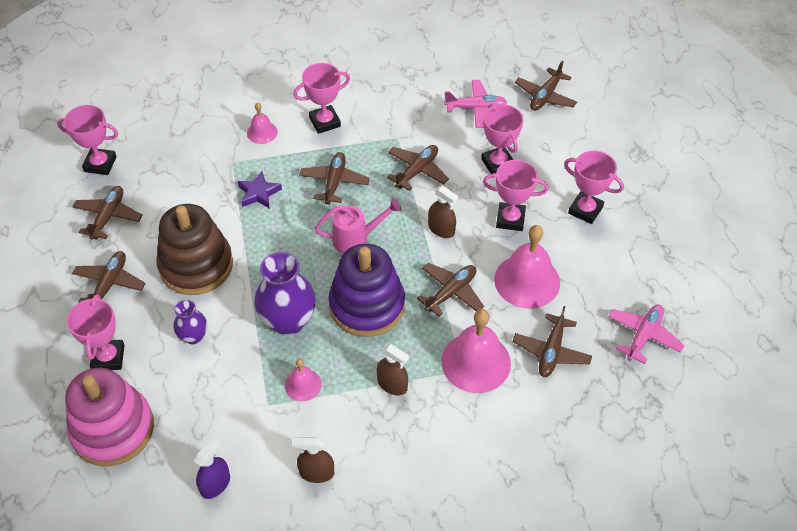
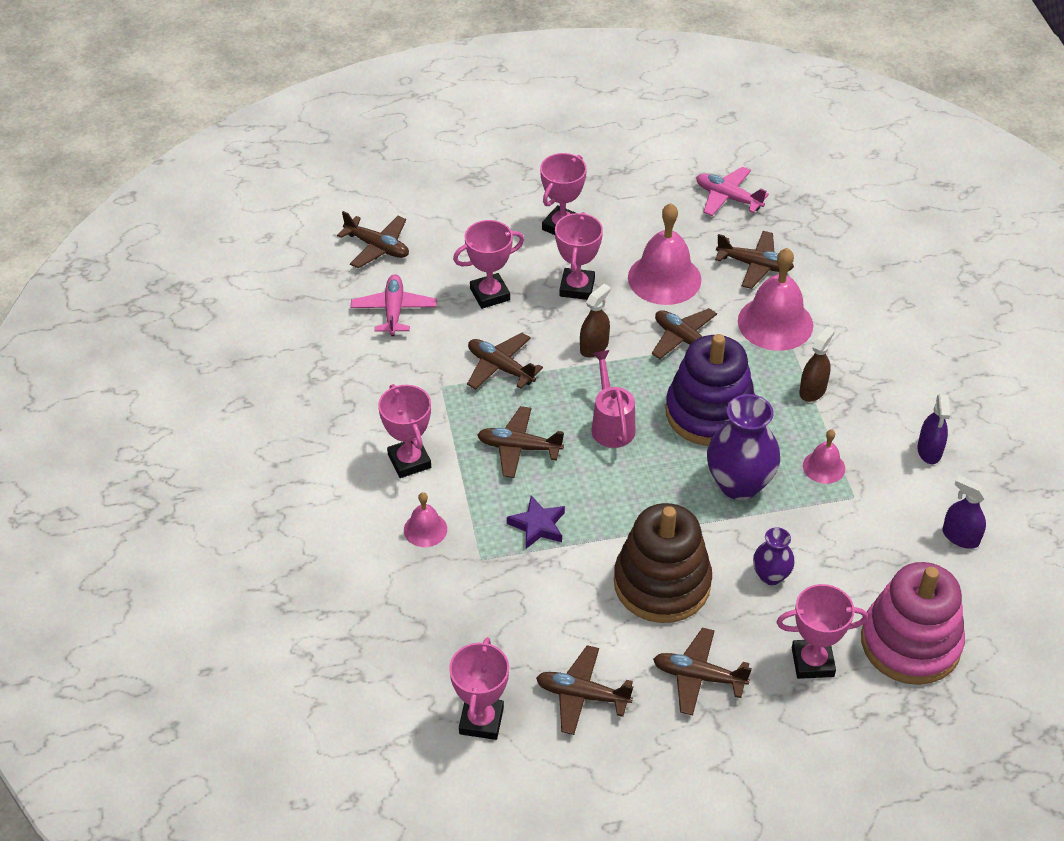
camera: 90 degrees left, 5 degrees down
(316, 473) = (929, 451): brown spray bottle -> purple spray bottle

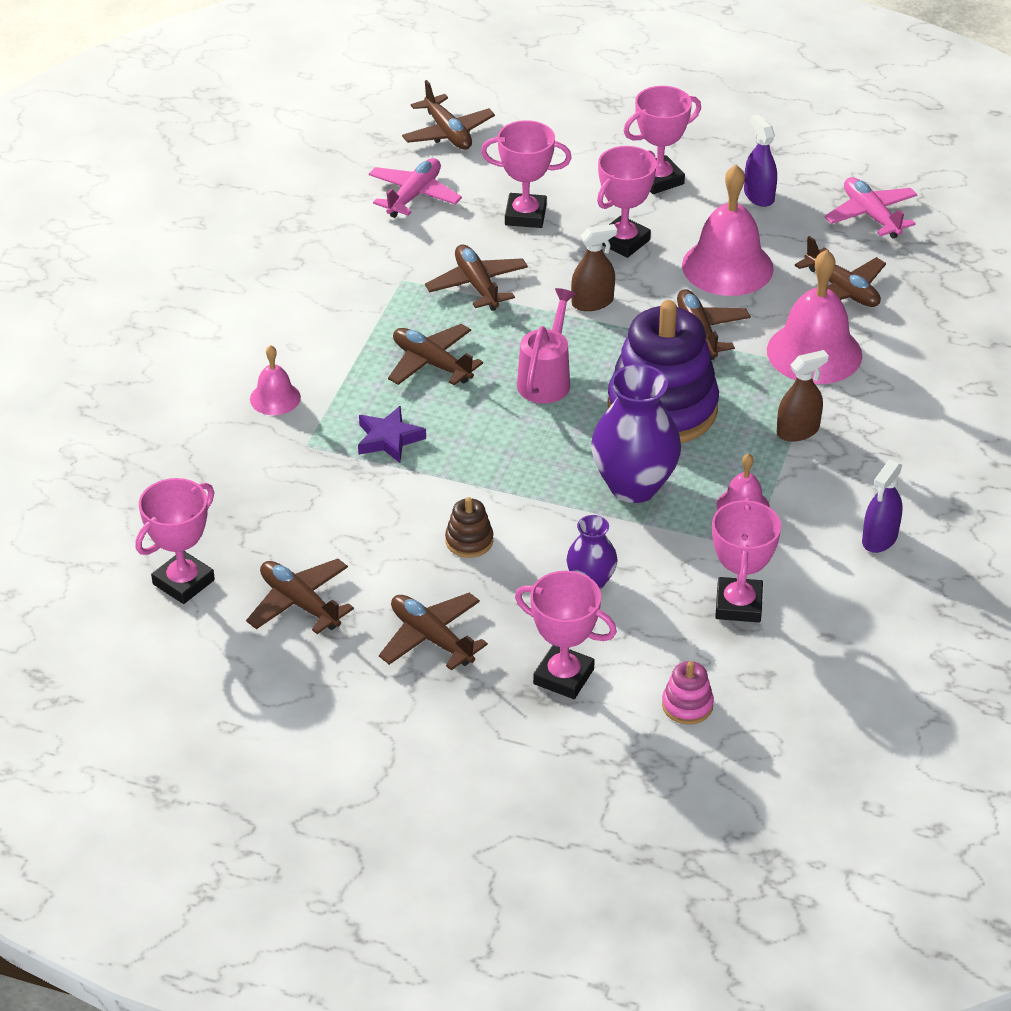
camera: 30 degrees right, 5 degrees down
(409, 461) = (312, 333): pink trophy -> pink trophy (738, 605)
(662, 583) = (469, 541): brown stacking toy -> brown stacking toy, size x0.41
(910, 643) = (687, 705): pink stacking toy -> pink stacking toy, size x0.41
(960, 537) = (838, 633): purple spray bottle -> purple spray bottle (759, 196)

